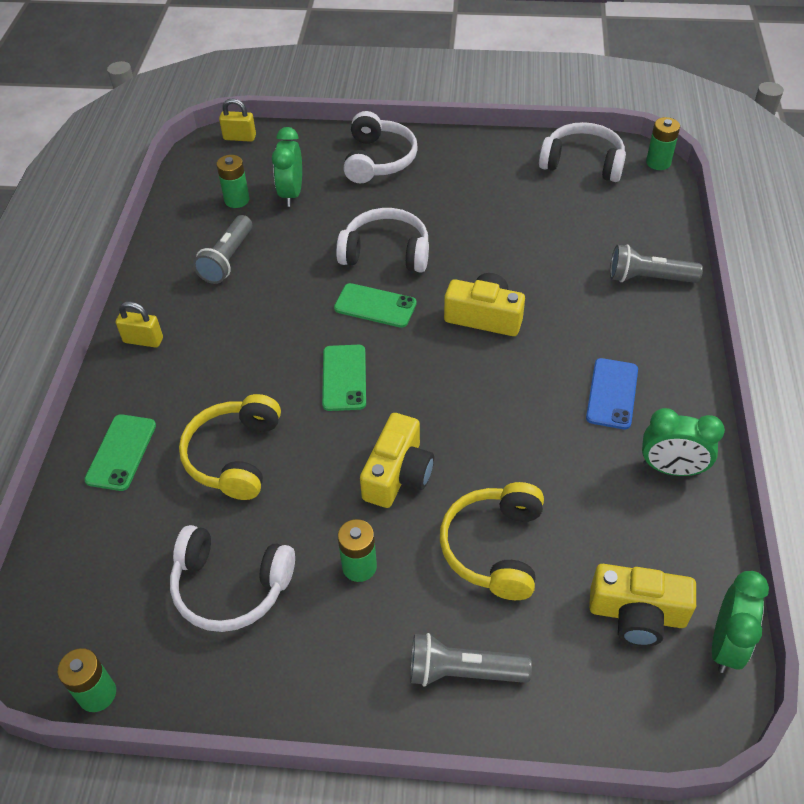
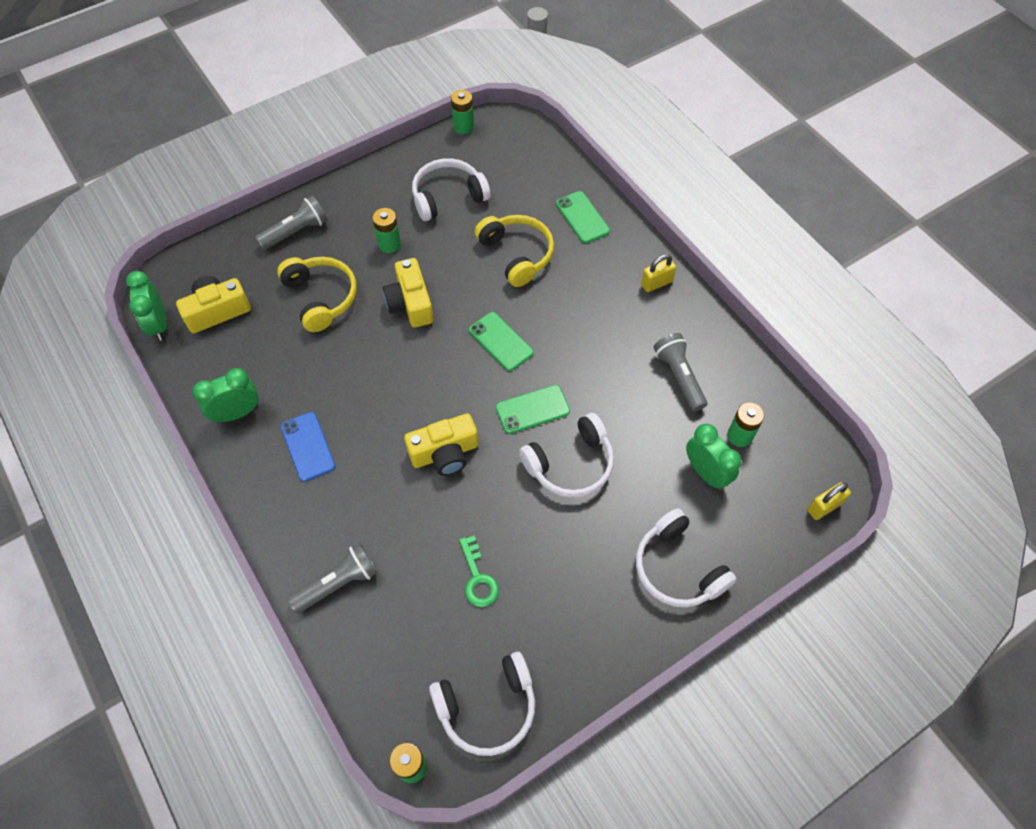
camera: 140 degrees right, 10 degrees up
(530, 225) = (478, 578): none -> green key

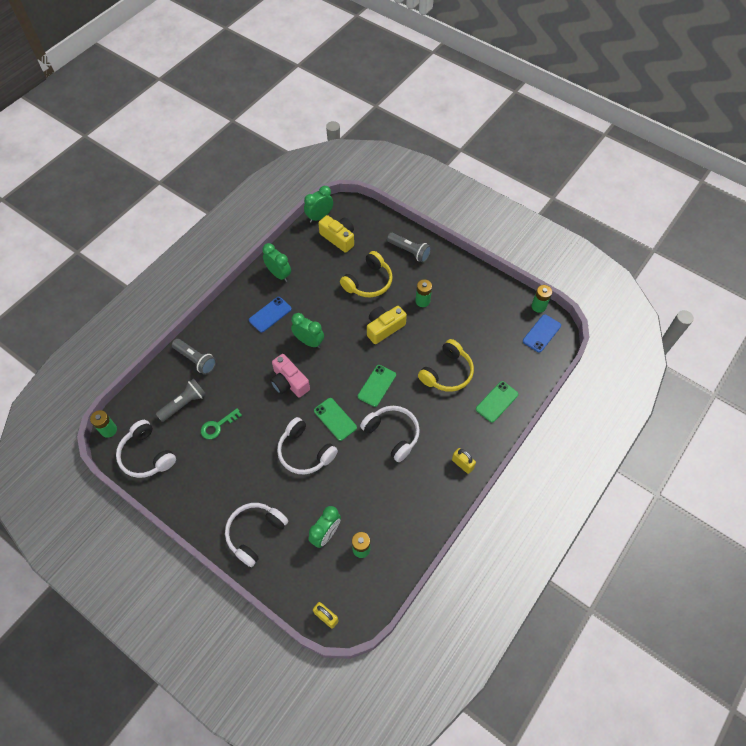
camera: 70 degrees right, 0 degrees up
(386, 406) = (309, 342): none -> green clock
(445, 453) = (289, 382): yellow camera -> pink camera
(448, 197) = (475, 318): white headphones -> white headphones (392, 434)
(504, 138) = (541, 333): none -> blue phone
(679, 377) = (392, 498): grey flashlight -> grey flashlight (184, 404)

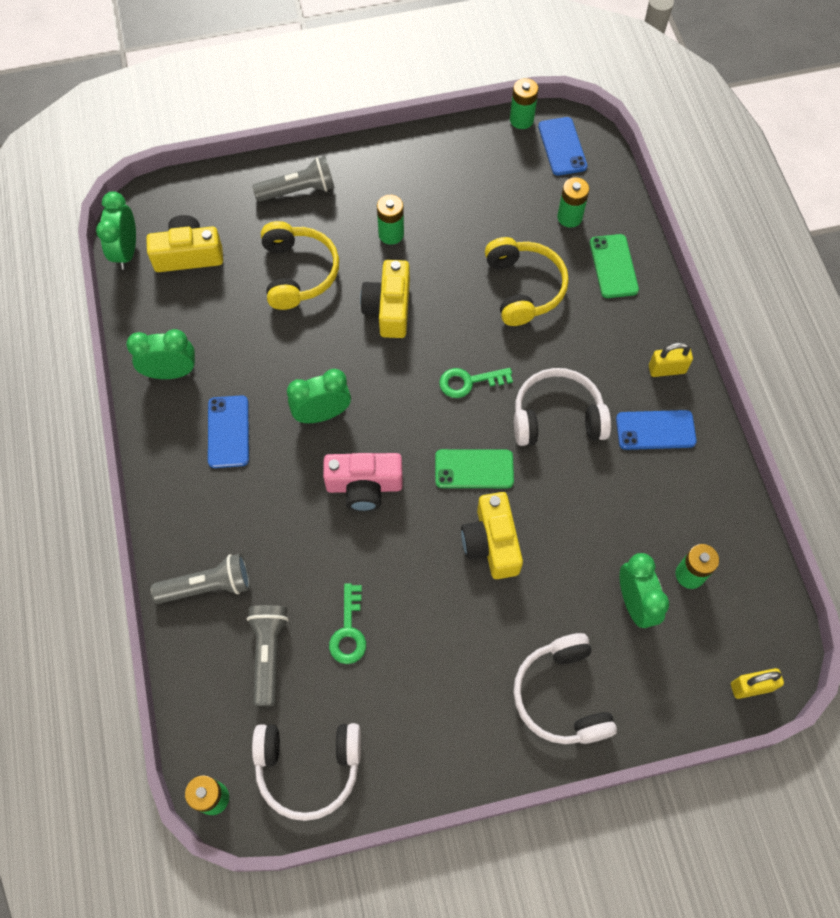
camera: 50 degrees left, 5 degrees up
(305, 452) = (491, 543): white headphones -> yellow camera
(377, 385) = (469, 382): green phone -> green key
(424, 481) = (655, 430): none -> blue phone
(505, 364) = (569, 217): none -> green battery

